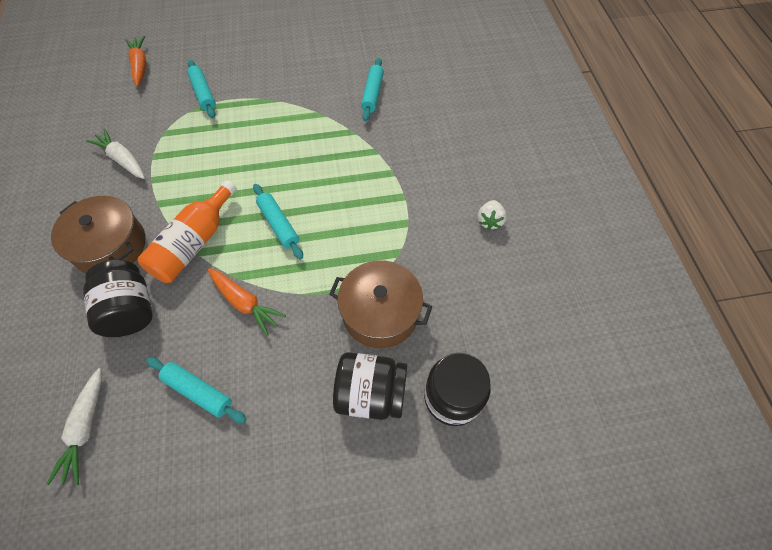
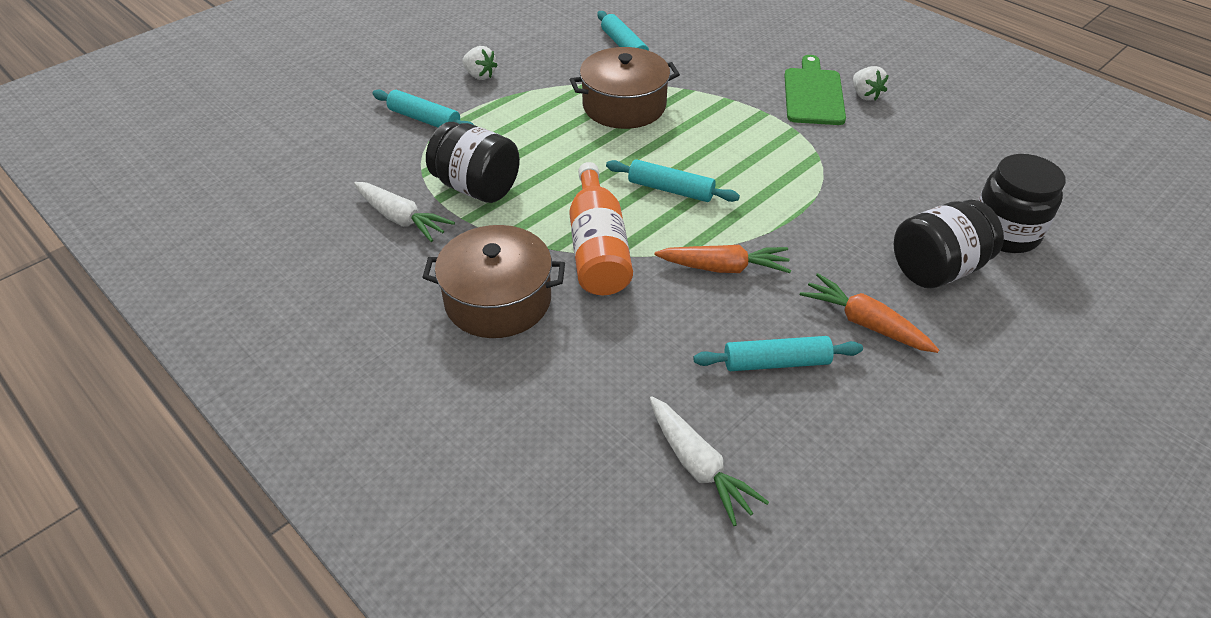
camera: 35 degrees left, 15 degrees down
(122, 159) = (401, 219): white carrot -> white carrot turned 150 degrees counterclockwise
(130, 310) = (604, 340): black jar -> black jar (477, 187)
(140, 66) = (300, 126): orange carrot -> orange carrot (864, 323)
(265, 75) = (480, 75): none -> white strawberry
(380, 313) = (863, 207): brown pot -> brown pot (624, 106)
(453, 200) = (813, 94): none -> green cutting board

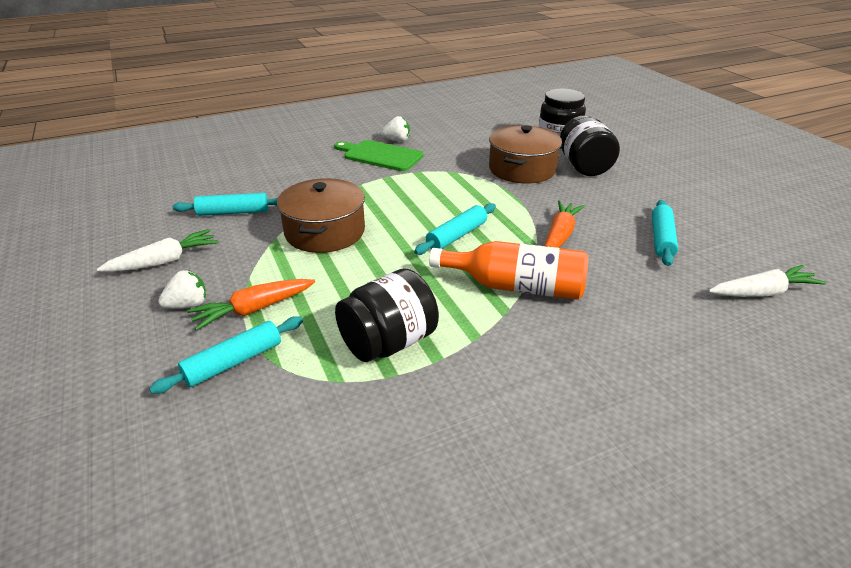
camera: 70 degrees left, 10 degrees down
(401, 219) = (411, 411): white carrot -> white carrot (164, 261)
(498, 300) = (567, 358): brown pot -> brown pot (522, 169)
(864, 323) = (628, 200): orange carrot -> orange carrot (254, 310)

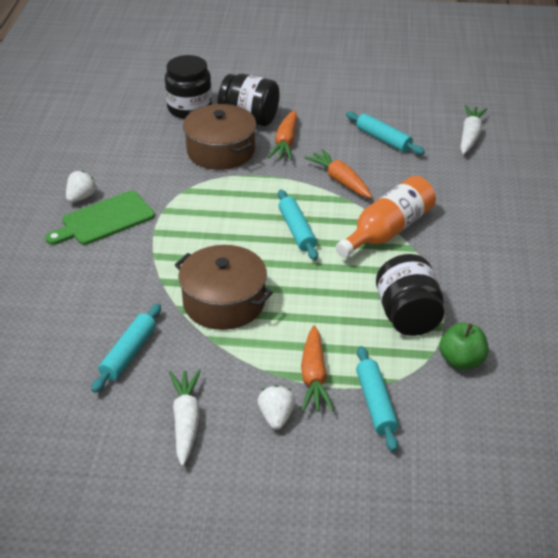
camera: 60 degrees left, 5 degrees up
(341, 409) = (461, 361): none -> green apple
(576, 192) = (285, 142): none -> orange carrot

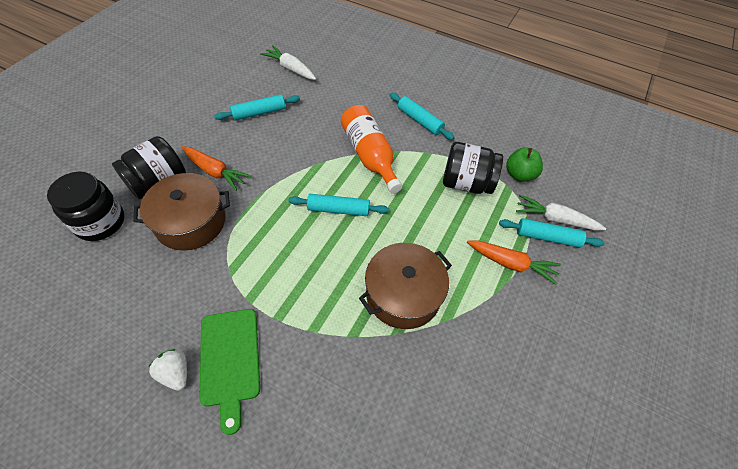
camera: 70 degrees left, 15 degrees up
(128, 353) = (440, 397): turquoise rolling pin -> turquoise rolling pin (419, 121)
(186, 421) = (536, 374): white carrot -> white carrot (555, 219)
(276, 417) = (546, 305): white strawberry -> none
(340, 180) = (292, 158): orange carrot -> none

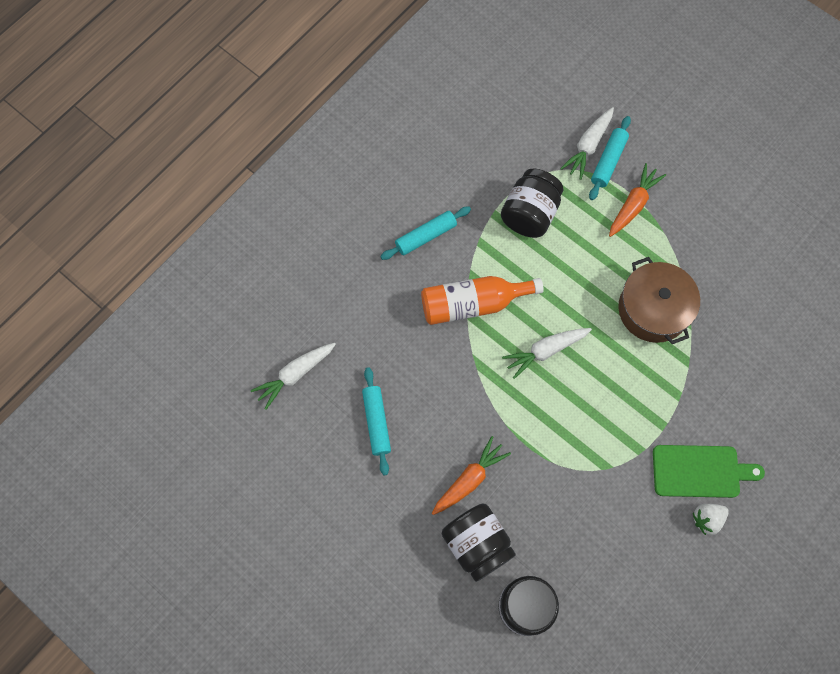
camera: 75 degrees left, 15 degrees up
(191, 222) = (539, 507): brown pot -> none
(338, 209) = (545, 351): turquoise rolling pin -> white carrot
(519, 175) = (526, 157): green apple -> none

